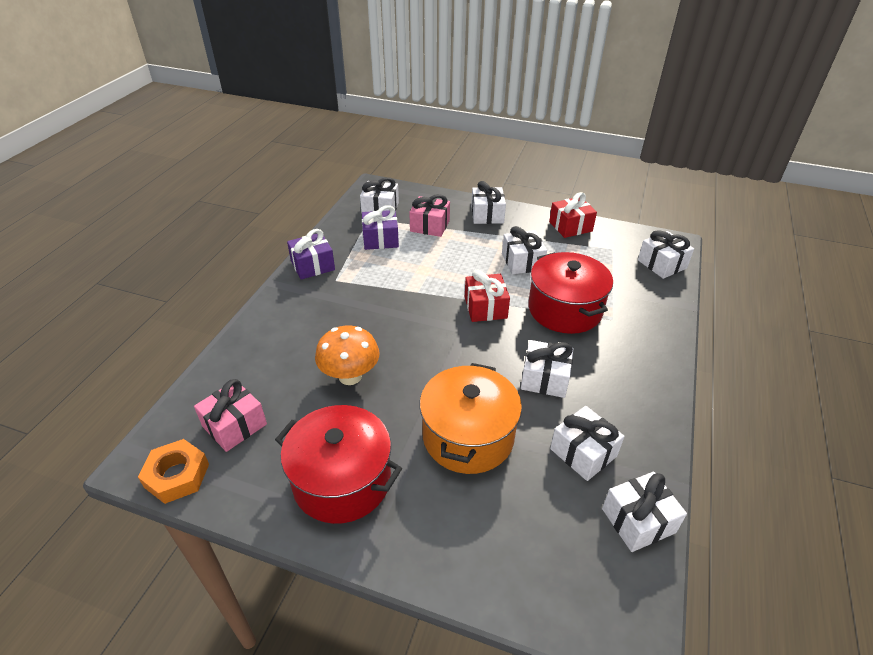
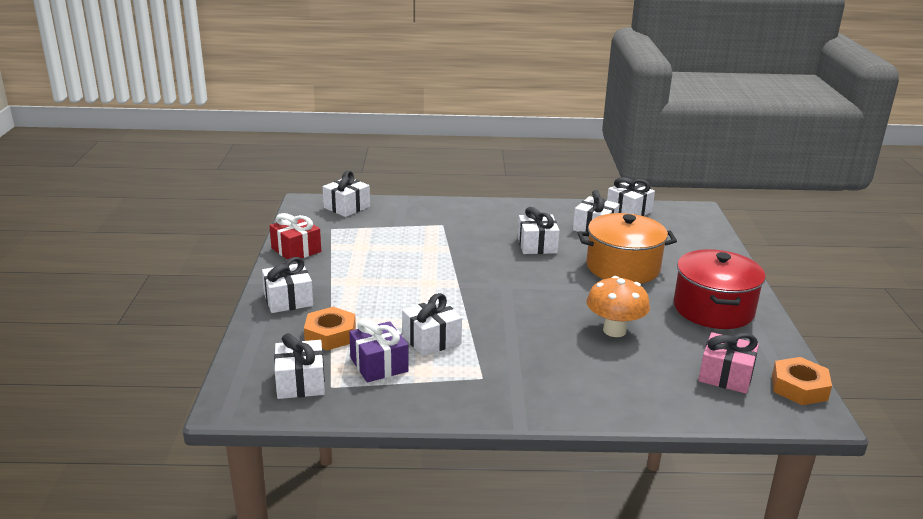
camera: 110 degrees left, 15 degrees down
(313, 265) = (465, 403): purple gift -> none
(430, 226) = (330, 335): pink gift -> orange nut
(485, 307) = (467, 279): red gift -> none
(522, 262) = (378, 269): white gift -> white gift (431, 340)
(565, 309) = (443, 243): red pot -> none

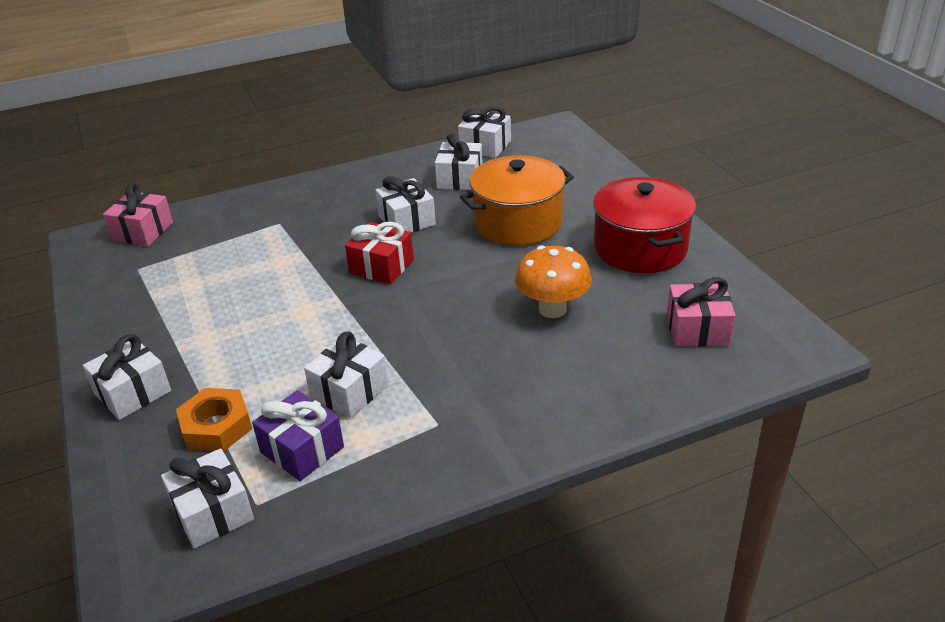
camera: 20 degrees left, 10 degrees up
(296, 250) = (106, 314): red gift -> red gift (381, 266)
(347, 207) = (143, 231): white gift -> pink gift
(799, 387) = (775, 319): orange nut -> none

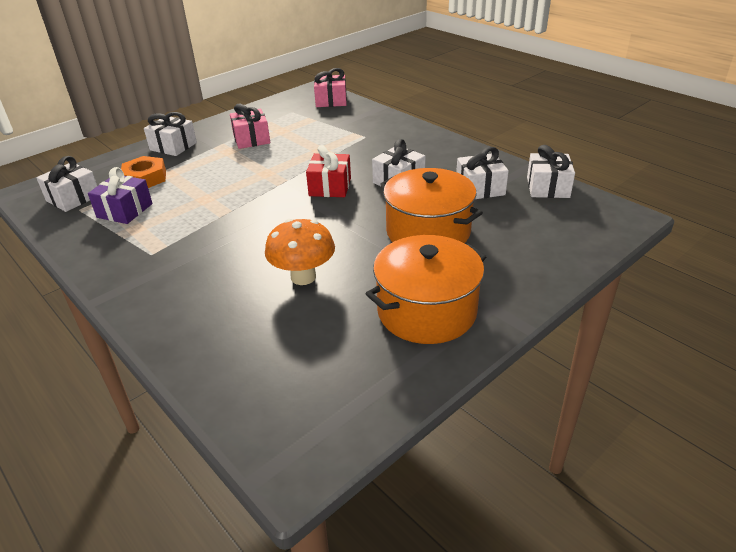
camera: 70 degrees right, 0 degrees up
(349, 391) = (182, 212): white gift -> none
(640, 248) = (426, 311): red pot -> orange pot
(697, 329) = (300, 372): pink gift -> pink gift (251, 139)

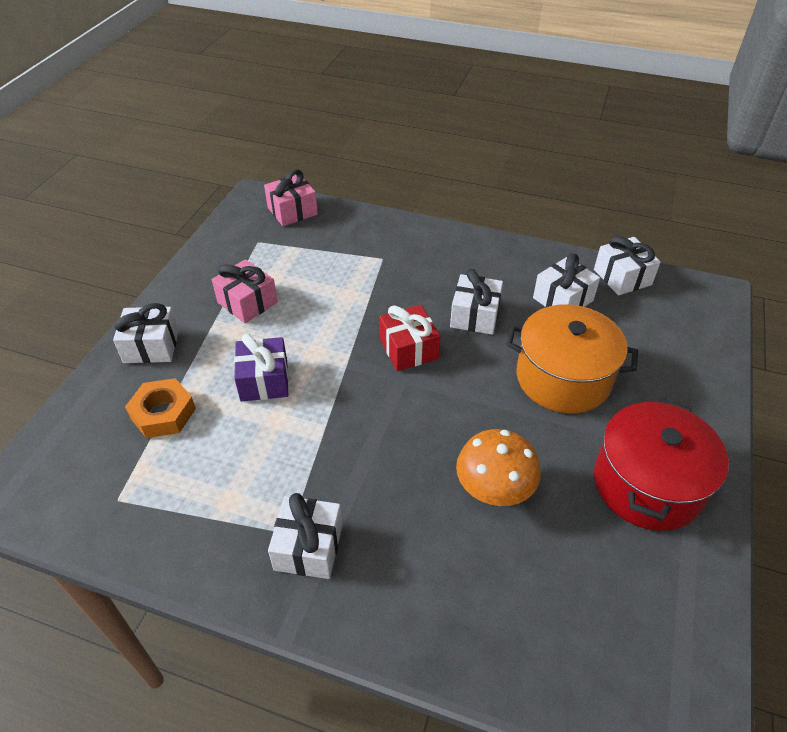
camera: 30 degrees left, 10 degrees up
(73, 198) = (90, 484): white gift -> white gift (308, 547)
(125, 210) = (186, 477): purple gift -> purple gift (264, 380)
(426, 311) = (647, 484): orange pot -> red pot

